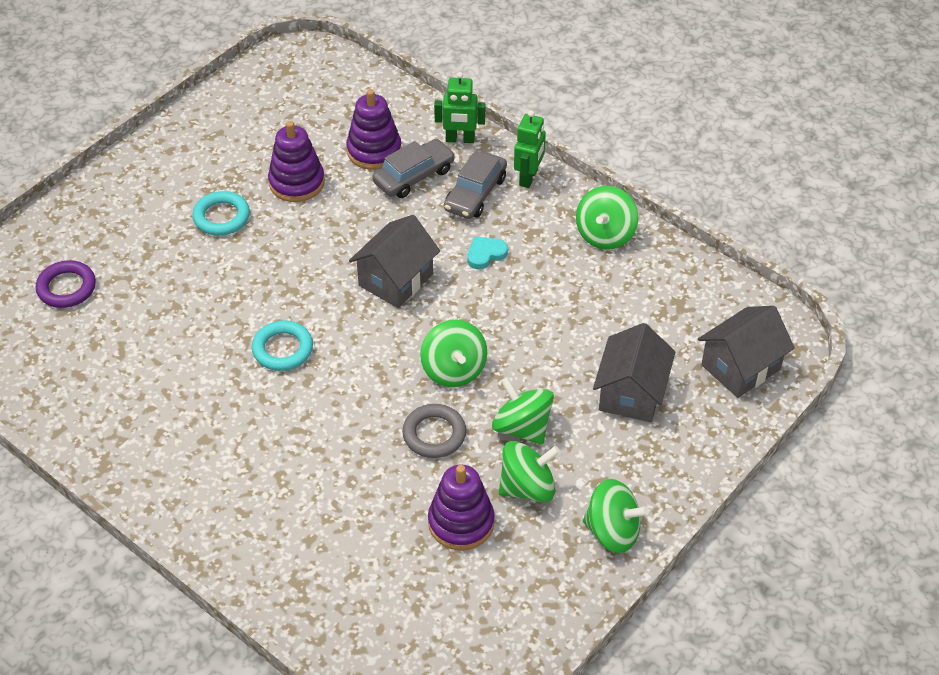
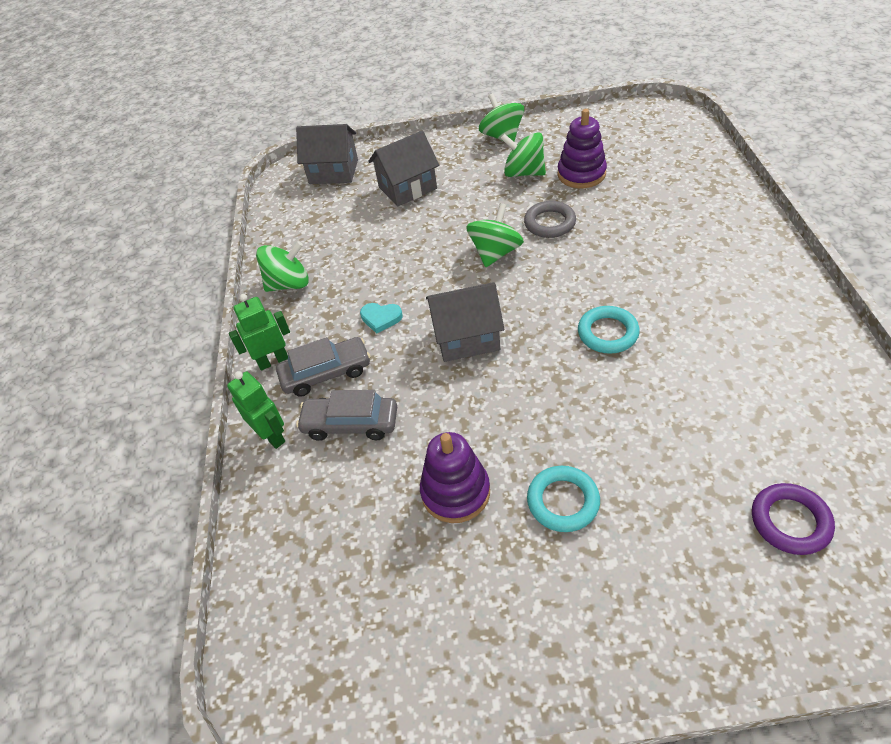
camera: 130 degrees left, 0 degrees up
(374, 151) = (351, 478): purple stacking toy -> none
(522, 427) = (491, 201): green spinning top -> none

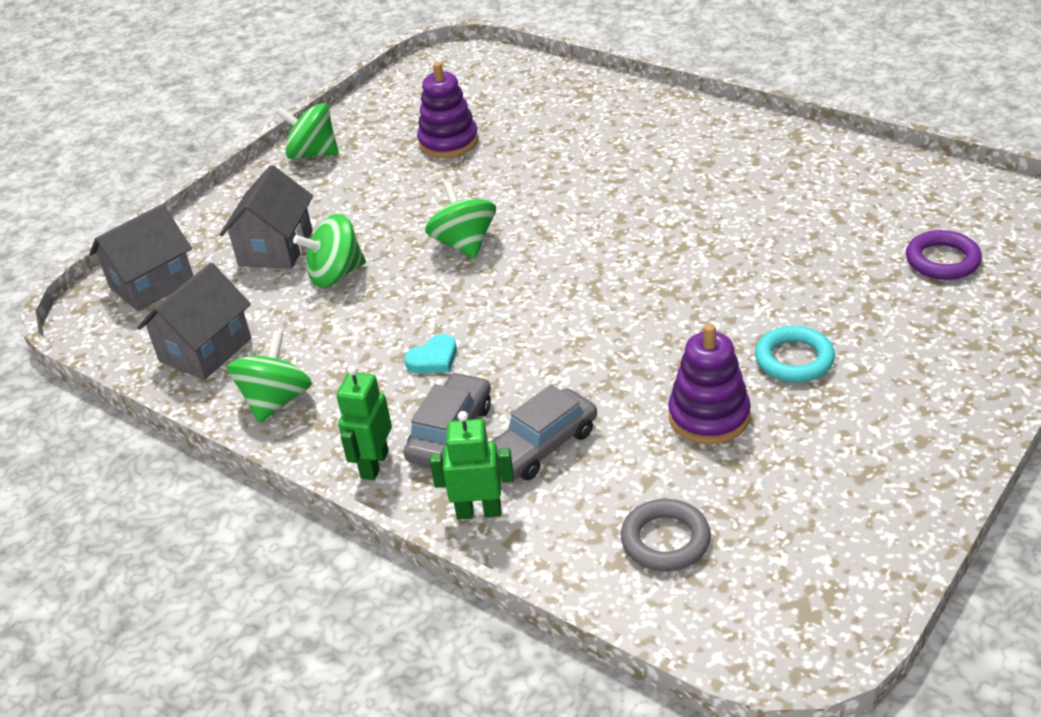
camera: 50 degrees left, 10 degrees down
(467, 338) = (543, 317): grey house -> grey house (205, 350)
(523, 173) = (387, 170): green spinning top -> green spinning top (336, 274)
(549, 223) = (479, 193): grey ring -> grey ring (665, 540)
(607, 333) = (657, 237): turquoise ring -> none

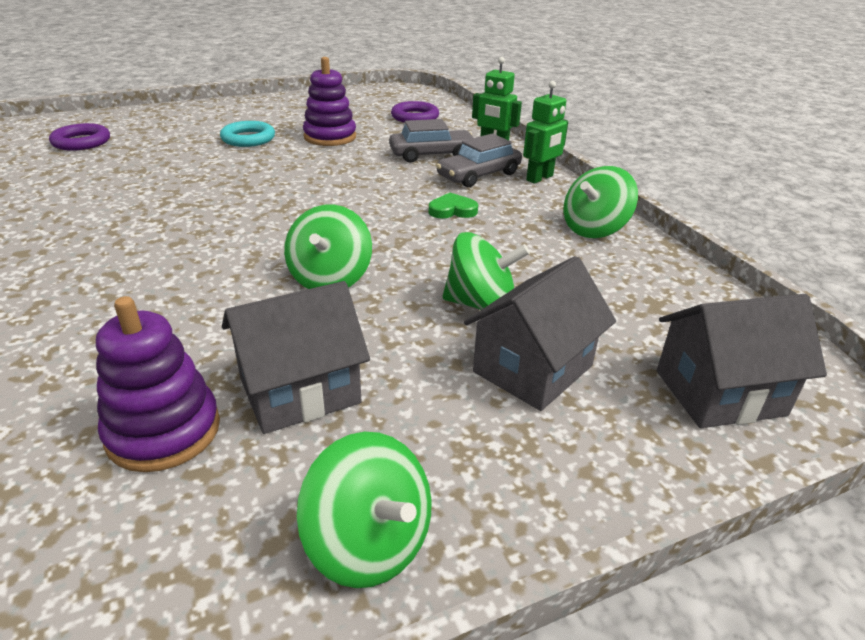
camera: 155 degrees left, 5 degrees down
(205, 350) = (652, 288): grey house -> grey house (300, 391)
(433, 359) = (452, 210): turquoise heart -> green heart
(665, 540) = (415, 117): grey ring -> purple ring

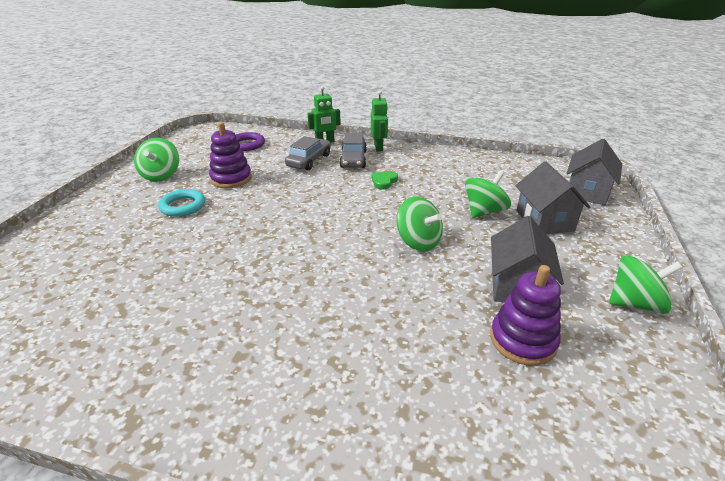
camera: 50 degrees left, 0 degrees up
(81, 142) = (52, 280): purple ring -> none
(594, 229) = (445, 158): green spinning top -> green spinning top (161, 175)

